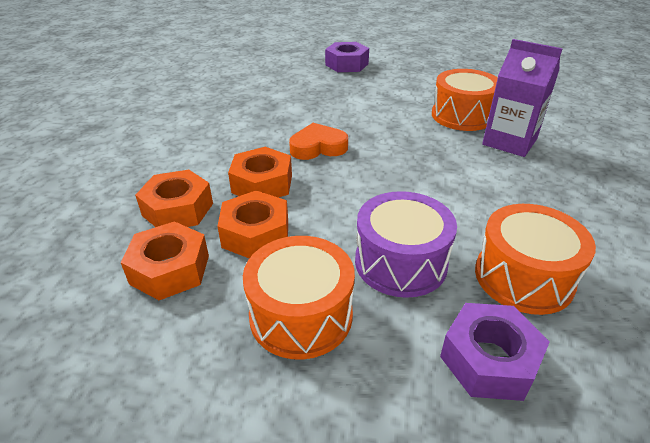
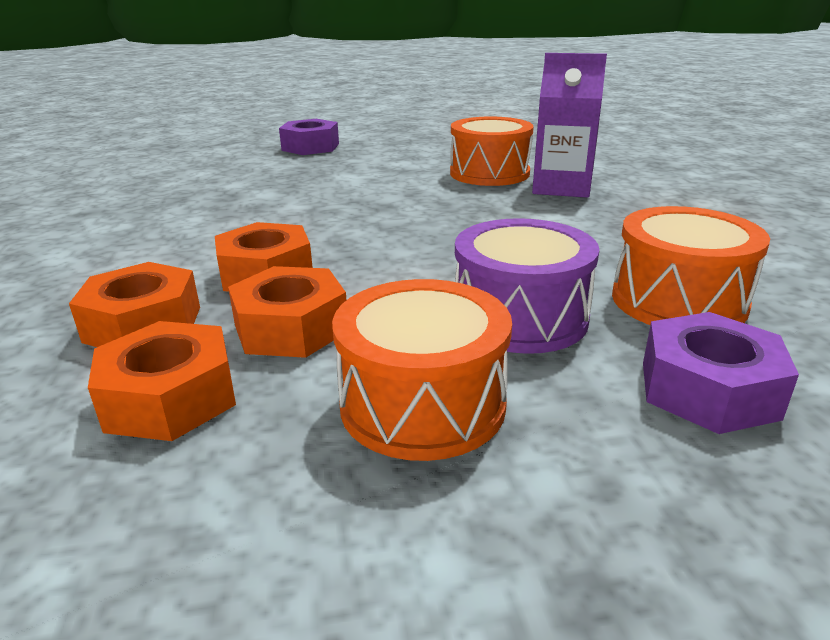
camera: 20 degrees left, 10 degrees down
(318, 147) = (324, 225): orange heart -> none

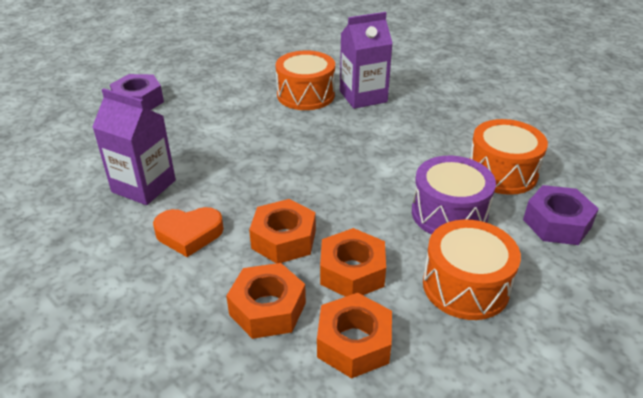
camera: 35 degrees left, 10 degrees up
(185, 241) = (189, 234): none -> orange heart
(211, 198) = (144, 186): none -> purple carton

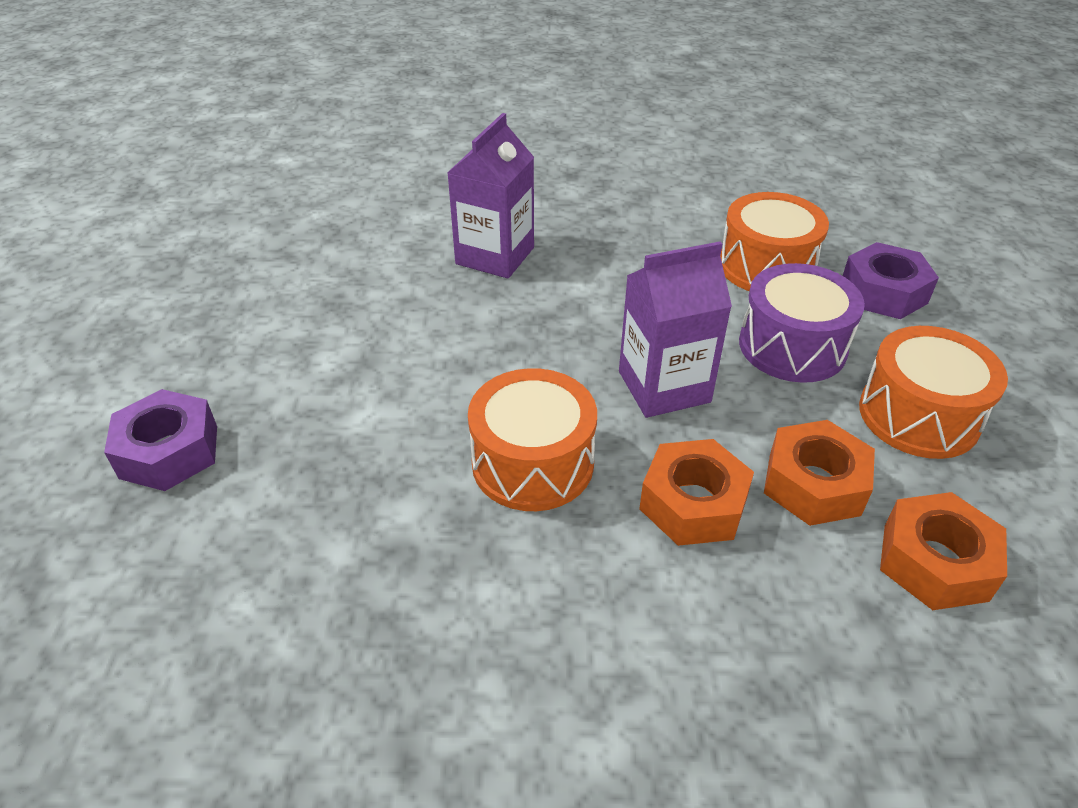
camera: 45 degrees left, 5 degrees up
(144, 186) = (403, 575): purple carton -> purple carton (664, 387)
(189, 234) = (578, 590): orange heart -> none
(267, 309) = (809, 602): orange nut -> none
(306, 95) = (419, 293): orange drum -> orange drum (532, 463)

